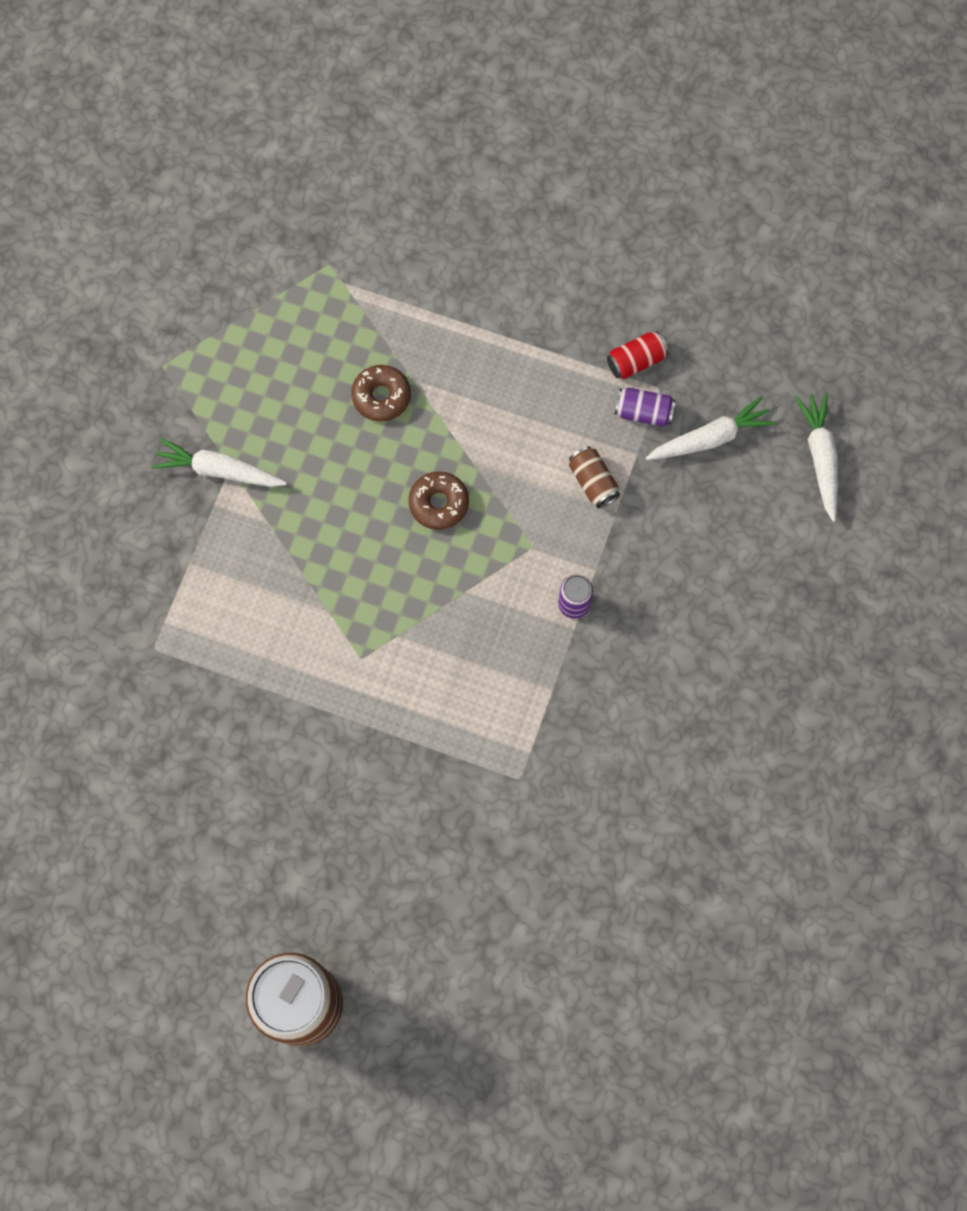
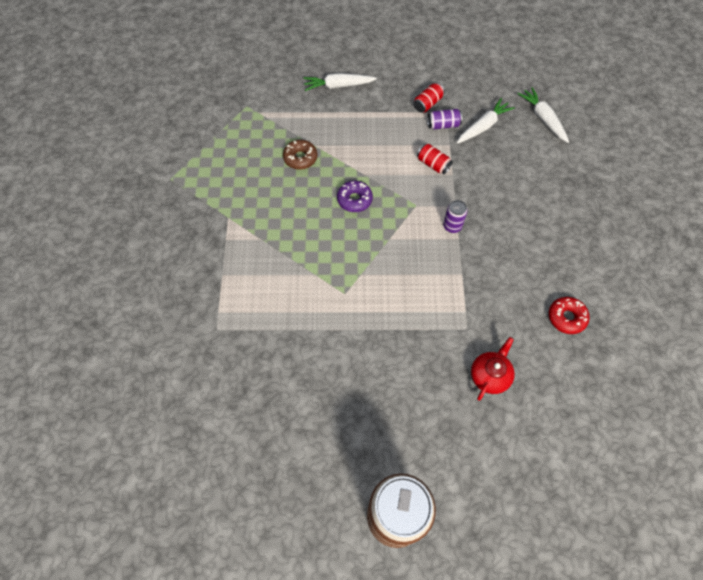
camera: 20 degrees left, 10 degrees down
(219, 471) = (222, 221): white carrot -> white carrot (338, 86)
(439, 503) = (354, 199): brown donut -> purple donut
(520, 861) = (490, 375): none -> red teapot
(593, 482) = (433, 164): brown can -> red can
(678, 816) = (566, 317): none -> red donut

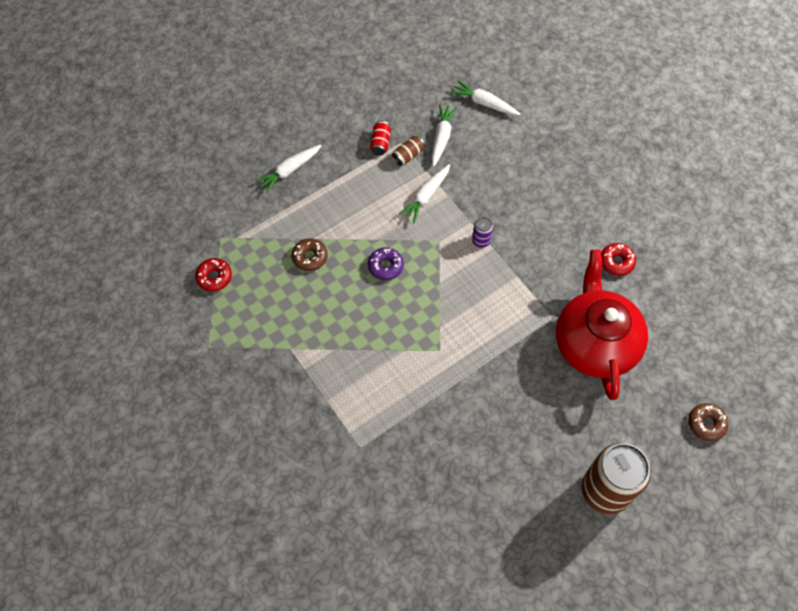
camera: 35 degrees left, 0 degrees up
(217, 131) = (214, 277): none -> red donut
(433, 164) = (426, 196): red can -> white carrot
(443, 125) = (408, 155): purple can -> brown can
(490, 375) = (594, 342): red teapot -> red teapot, size x2.33
(545, 525) = (706, 424): none -> brown donut

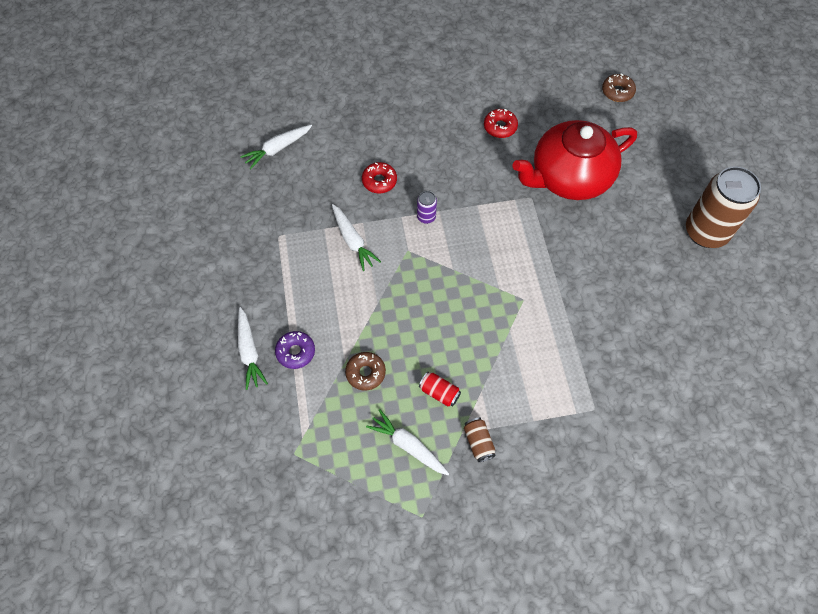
camera: 65 degrees left, 0 degrees up
(214, 277) = (340, 479): red donut -> red donut (379, 181)
(380, 143) = (268, 254): red can -> red can (439, 392)
(385, 266) = (412, 308): purple donut -> purple donut (295, 352)
(408, 155) = (297, 236): brown can -> brown can (478, 442)
(441, 138) = (294, 200): white carrot -> white carrot (408, 446)
(594, 342) = (569, 177): red teapot -> red teapot turned 45 degrees counterclockwise
(706, 424) = (673, 137): brown donut -> brown donut (617, 92)

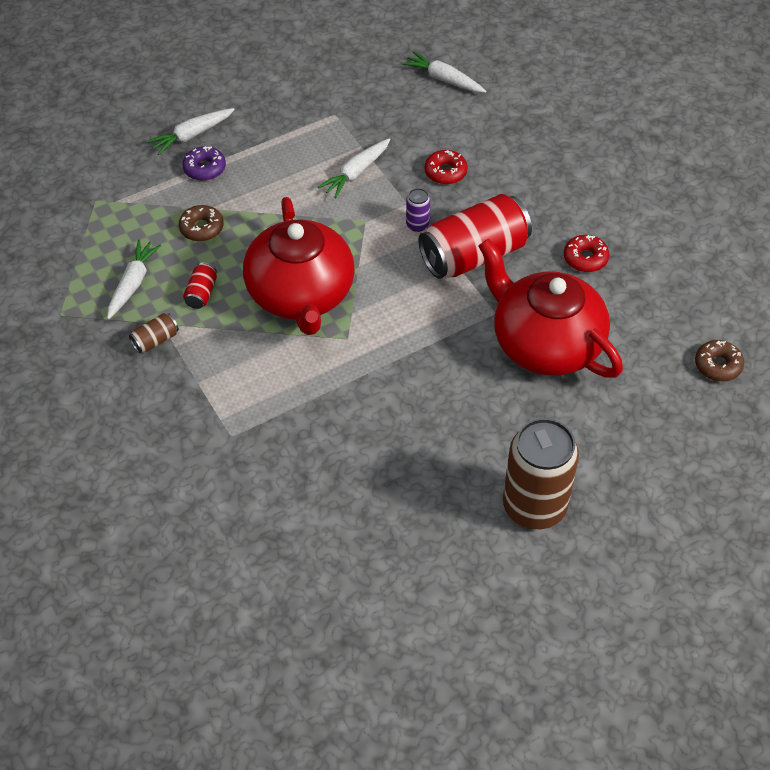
camera: 70 degrees right, 10 degrees down
(468, 318) = (301, 295): none -> red teapot
(471, 191) = (474, 255): none -> red can

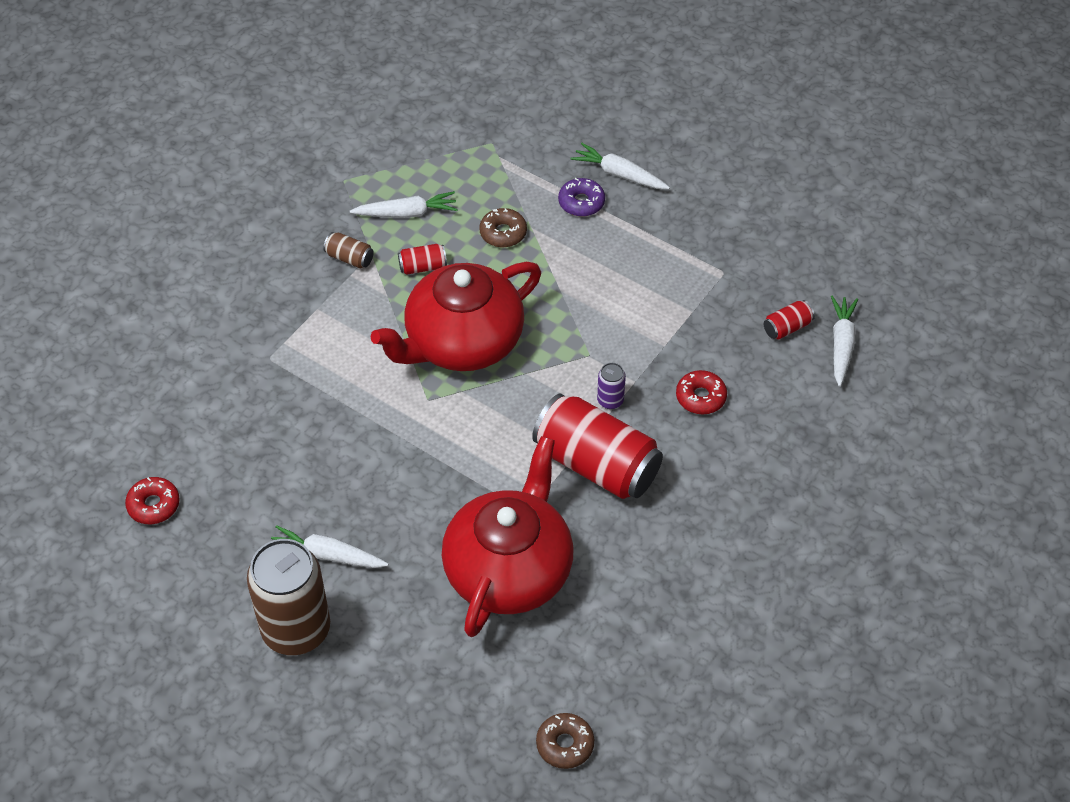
camera: 65 degrees right, 0 degrees up
(356, 173) = (651, 322): white carrot -> white carrot (327, 555)
(410, 101) = (787, 327): none -> red can
(585, 258) = (651, 567): red donut -> red donut (153, 505)

